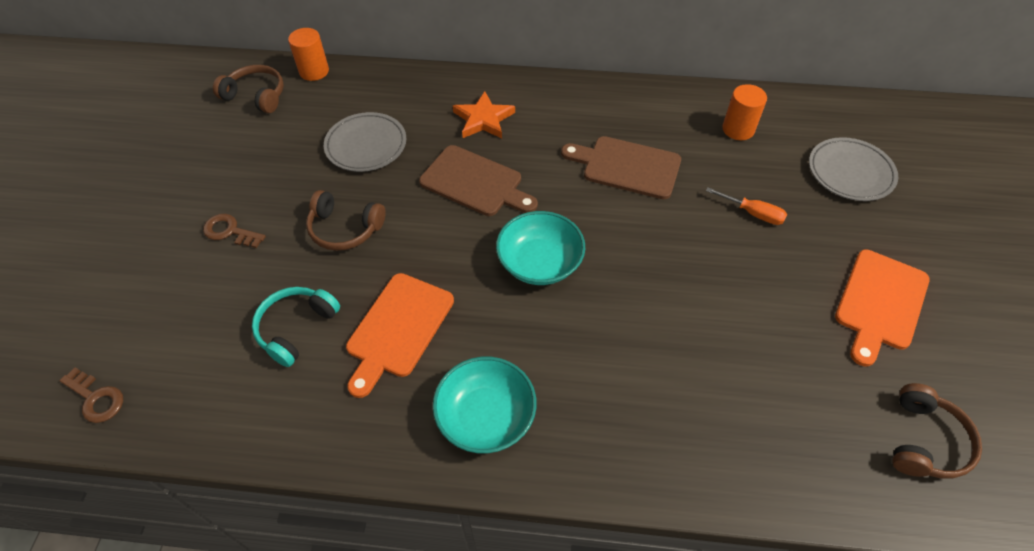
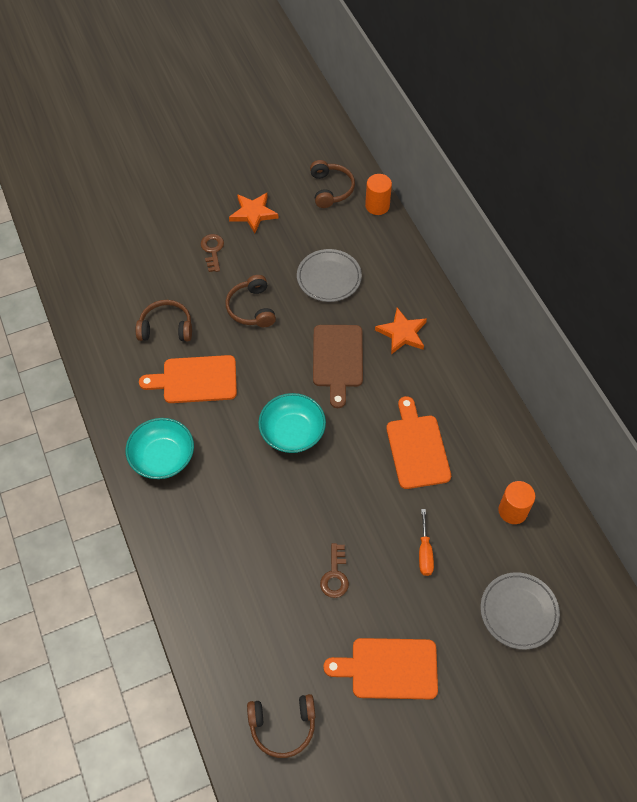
camera: 60 degrees right, 5 degrees up
(96, 398) = (74, 265): brown key -> brown key (335, 575)
(218, 172) = (253, 213): none -> orange star
(296, 328) = (166, 328): turquoise headphones -> brown headphones
(627, 167) = (417, 448): brown cutting board -> orange cutting board

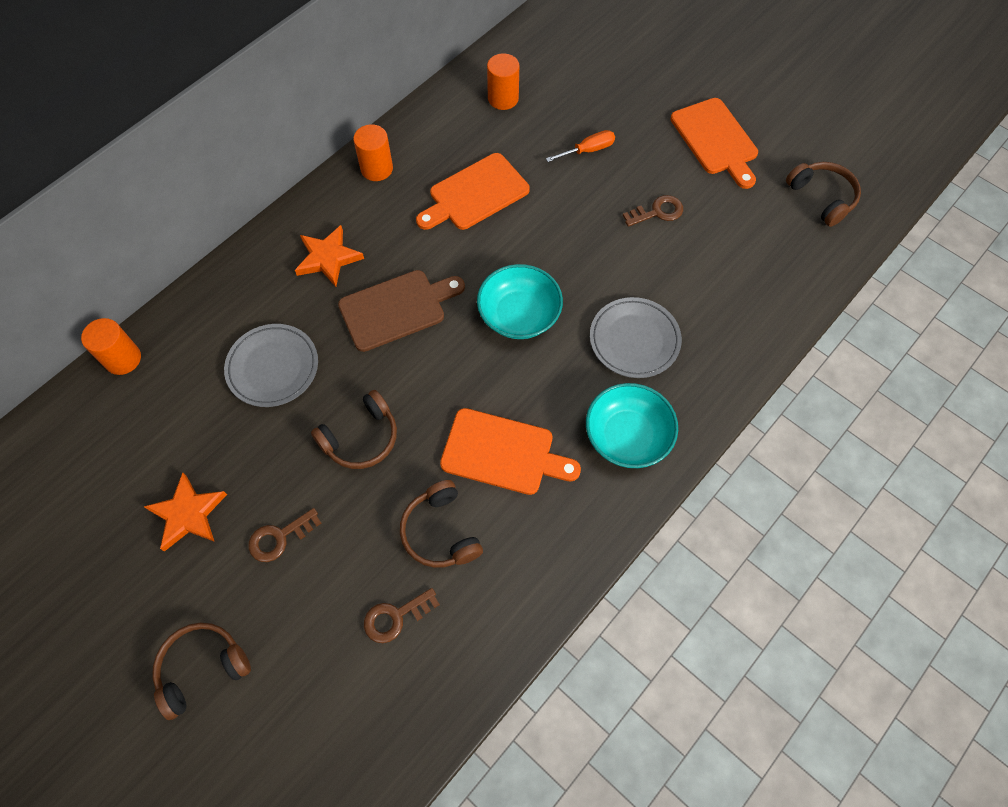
camera: 115 degrees left, 5 degrees up
(132, 289) = (396, 617): none -> brown key
(195, 380) = (502, 453): orange cutting board -> orange cutting board turned 45 degrees counterclockwise
(330, 189) = (107, 429): brown headphones -> brown headphones (202, 668)
(473, 390) = (376, 169): none -> orange cylinder
(518, 612) = (601, 68): grey plate -> grey plate (634, 340)

